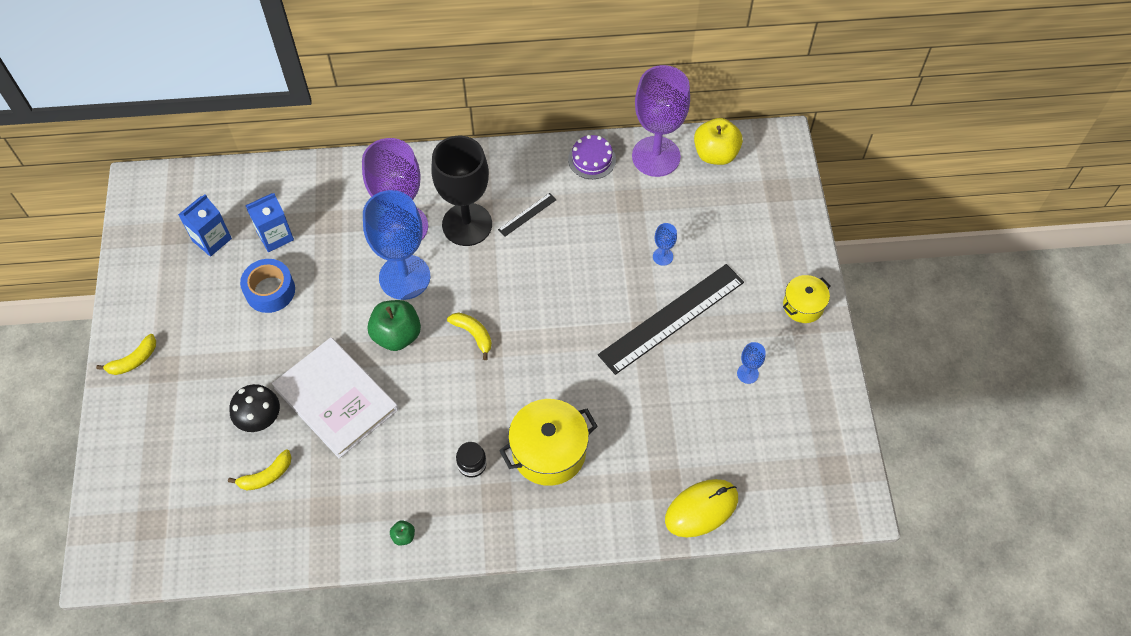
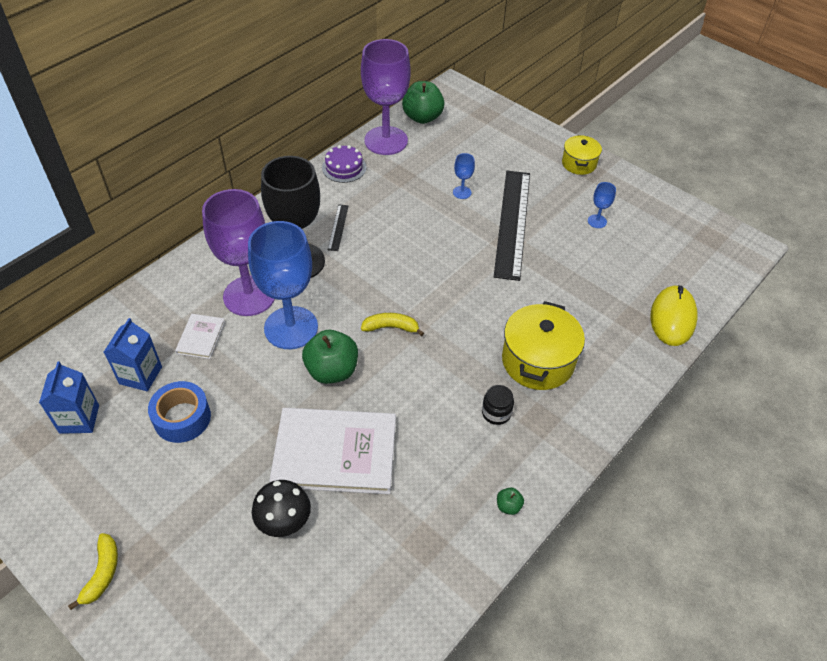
camera: 45 degrees left, 10 degrees down
(266, 476) = (343, 560): yellow banana -> none
(339, 236) = (201, 337): none -> white book
(715, 154) = (422, 117): yellow apple -> green apple

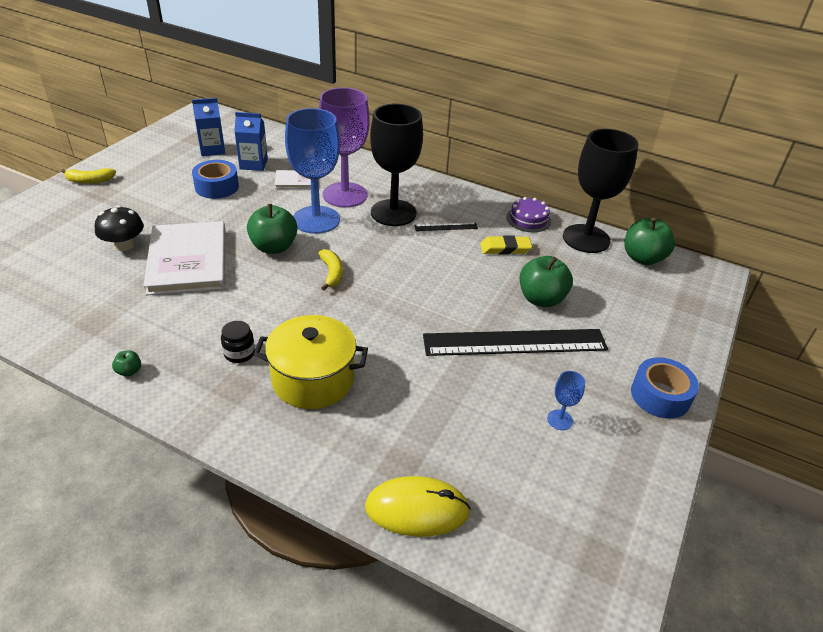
camera: 75 degrees right, 10 degrees down
(385, 195) = (505, 248): none -> yellow eraser
(386, 141) = (586, 239): purple goblet -> black goblet
(462, 192) = (541, 299): blue goblet -> green apple
(579, 163) = (660, 396): yellow pot -> blue tape

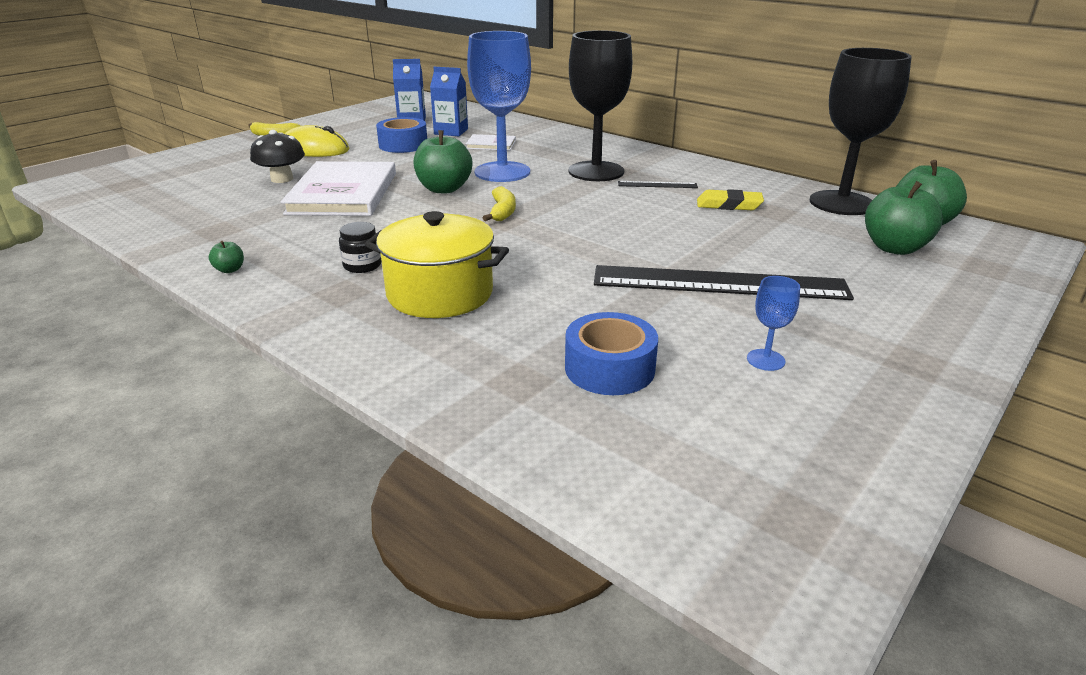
camera: 15 degrees right, 10 degrees down
(345, 195) = (544, 156): purple goblet -> none
(417, 509) = (526, 427): yellow mouse -> yellow mouse (314, 149)
(528, 219) = (766, 184): purple cake -> none
(541, 299) = (766, 248): green apple -> green apple (894, 248)
(660, 396) = (928, 350): blue tape -> blue tape (609, 368)

